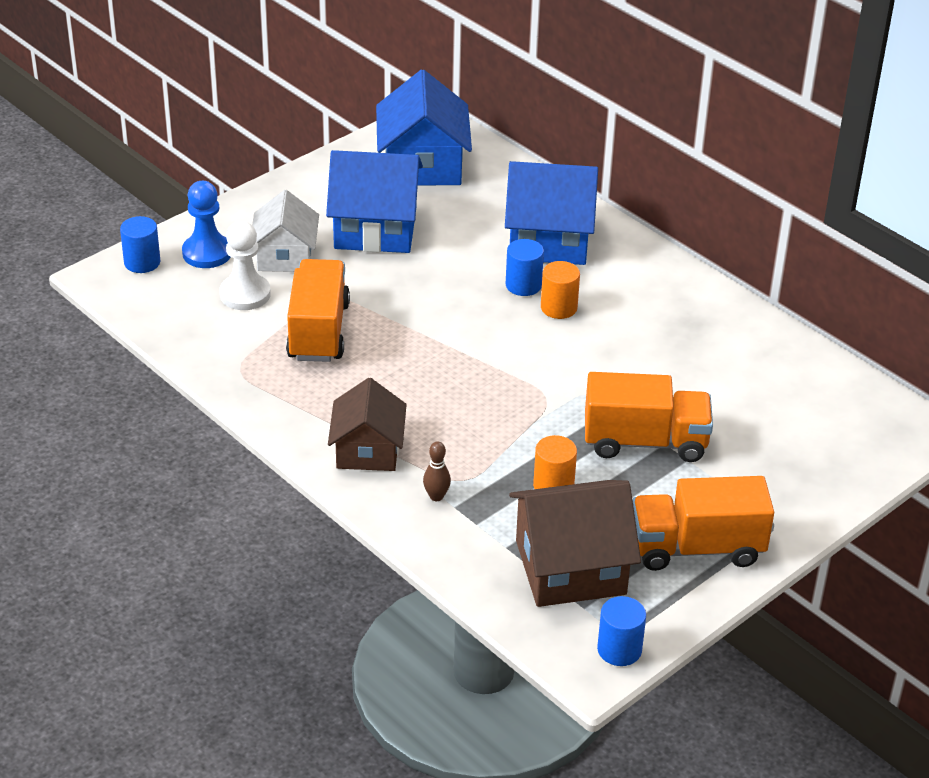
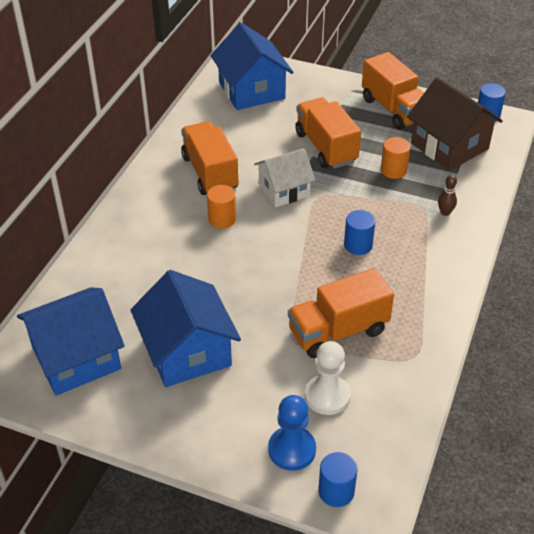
camera: 115 degrees left, 5 degrees up
(285, 256) = (261, 393): white house -> white house (284, 190)
(368, 450) = (434, 256): brown house -> none
(523, 285) = (208, 244): blue cylinder -> blue cylinder (358, 245)
(549, 240) = (143, 249): blue house -> blue house (251, 90)
(654, 324) = (210, 173): none -> orange truck

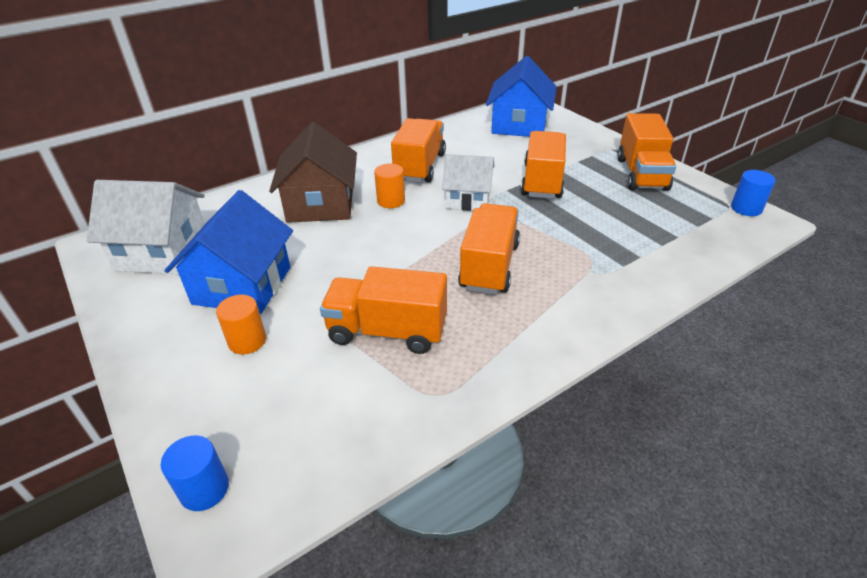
camera: 35 degrees right, 5 degrees down
(76, 358) = (163, 251): blue house -> white house
(292, 449) = (218, 418): blue pawn -> none
(327, 396) = (309, 386): white pawn -> none
(358, 245) = (489, 266): blue cylinder -> orange truck
(393, 170) = (592, 219): orange cylinder -> orange cylinder (247, 341)
(445, 212) = (613, 274): brown bowling pin -> none
(449, 146) = (675, 220): brown house -> brown house (321, 204)

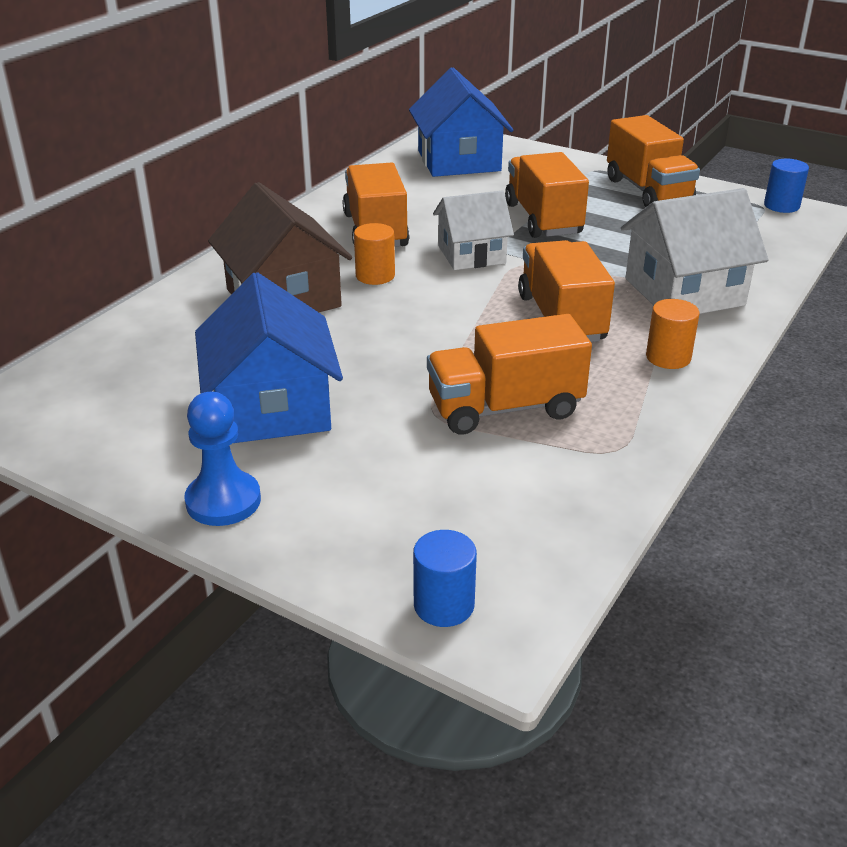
camera: 25 degrees left, 5 degrees down
(153, 348) = (223, 501): none -> blue pawn
(163, 251) = (111, 398): white house -> white house (684, 292)
(247, 341) = (342, 461): orange cylinder -> orange cylinder (668, 357)

